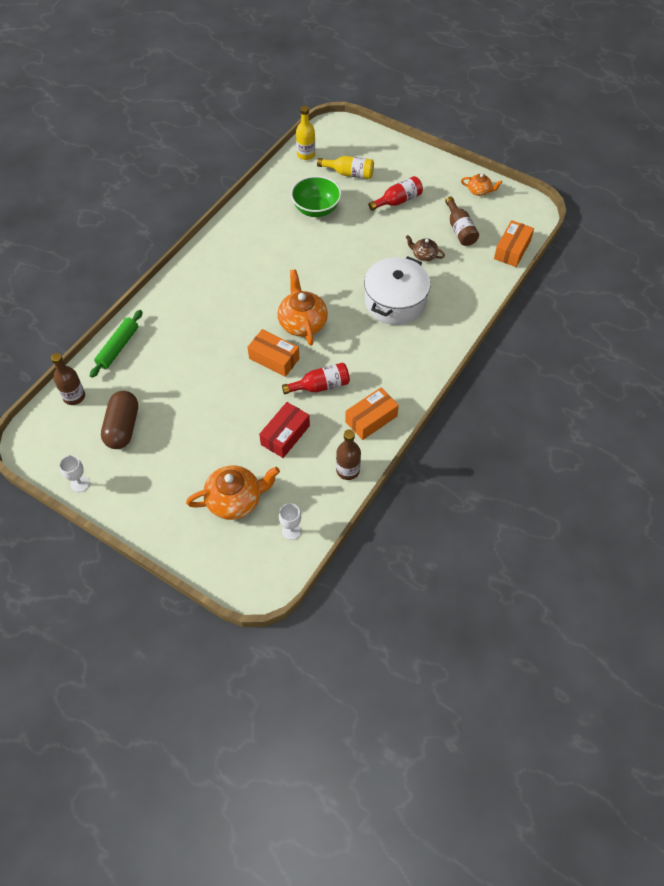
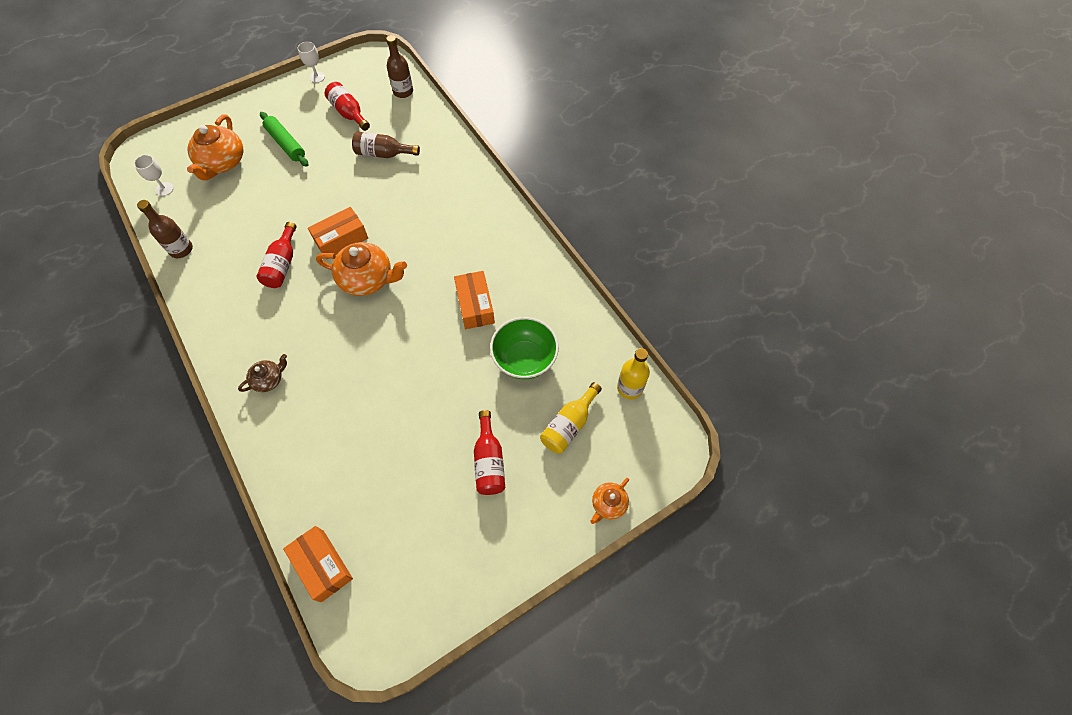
camera: 115 degrees right, 5 degrees up
(118, 347) = (436, 131): green rolling pin -> green rolling pin (286, 144)
(122, 427) = (349, 113): brown capsule -> red bottle
(285, 435) = (253, 217): red box -> none
(371, 419) = (215, 290): orange box -> orange box (475, 305)
(395, 302) = (335, 379): white pot -> none
(424, 255) = (381, 446): brown teapot -> brown teapot (269, 379)
(460, 229) = (396, 515): brown bottle -> brown bottle (383, 154)
(479, 191) = (450, 585): orange teapot -> orange teapot (608, 504)

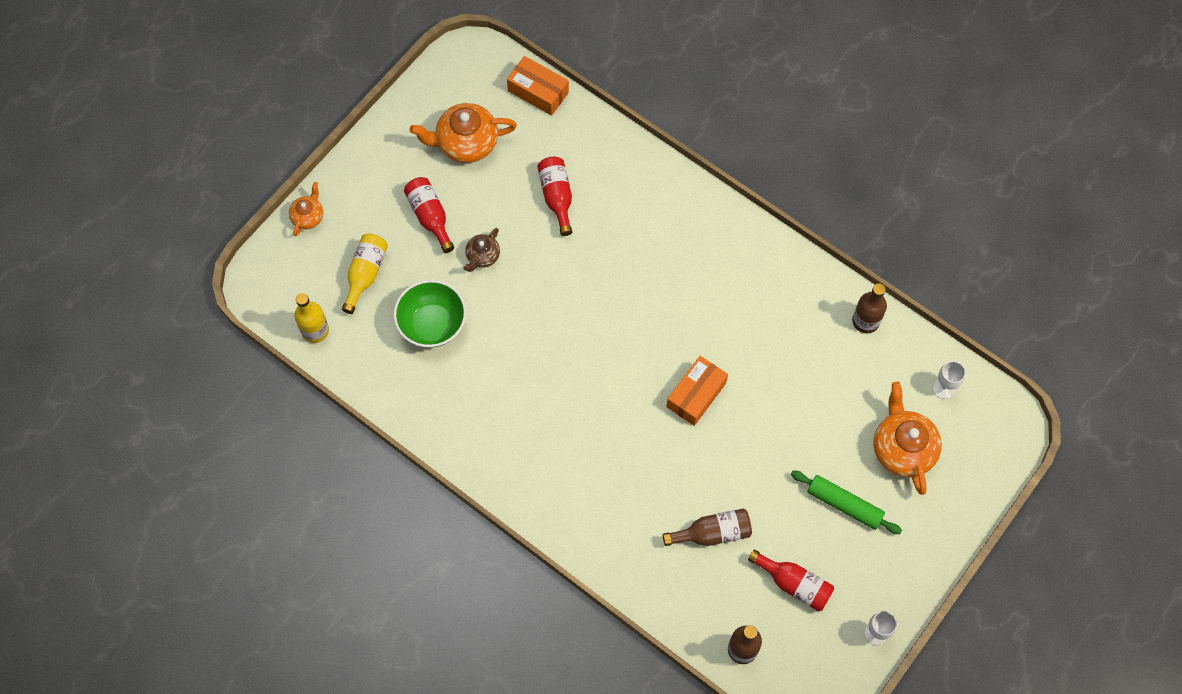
camera: 160 degrees right, 5 degrees up
(269, 379) = (678, 219): brown teapot -> brown teapot (482, 256)
(282, 264) = (742, 342): red bottle -> red bottle (557, 197)
(367, 279) = (639, 356): orange teapot -> orange teapot (466, 143)
(475, 305) = (508, 366): orange box -> none

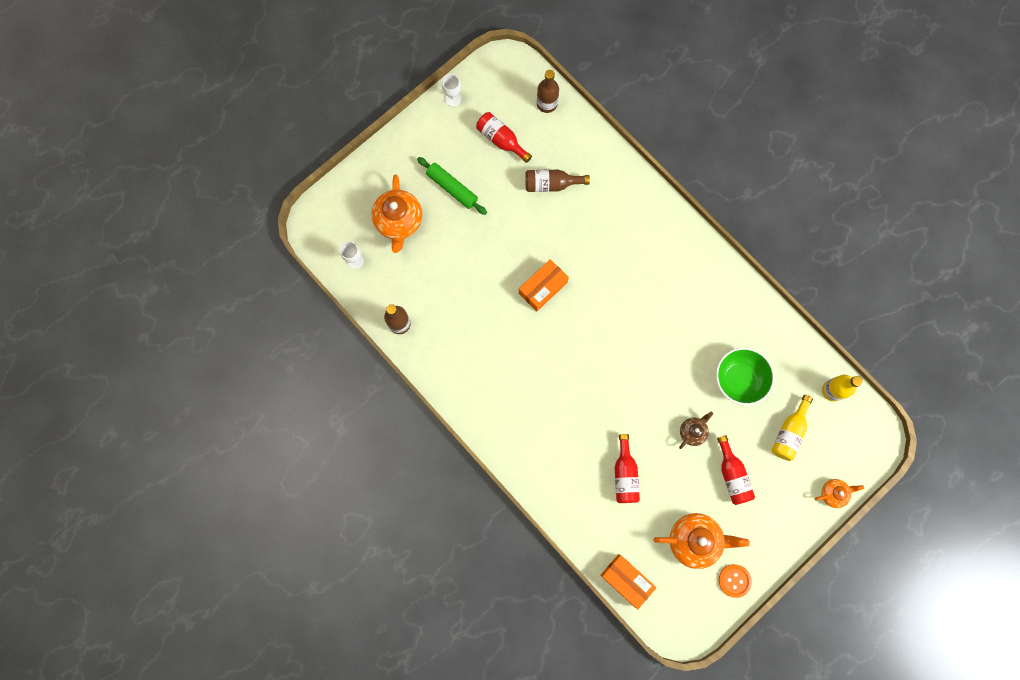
camera: 170 degrees left, 10 degrees up
(308, 216) = (833, 493): orange teapot -> orange teapot turned 135 degrees counterclockwise
(416, 110) = (734, 580): none -> orange button

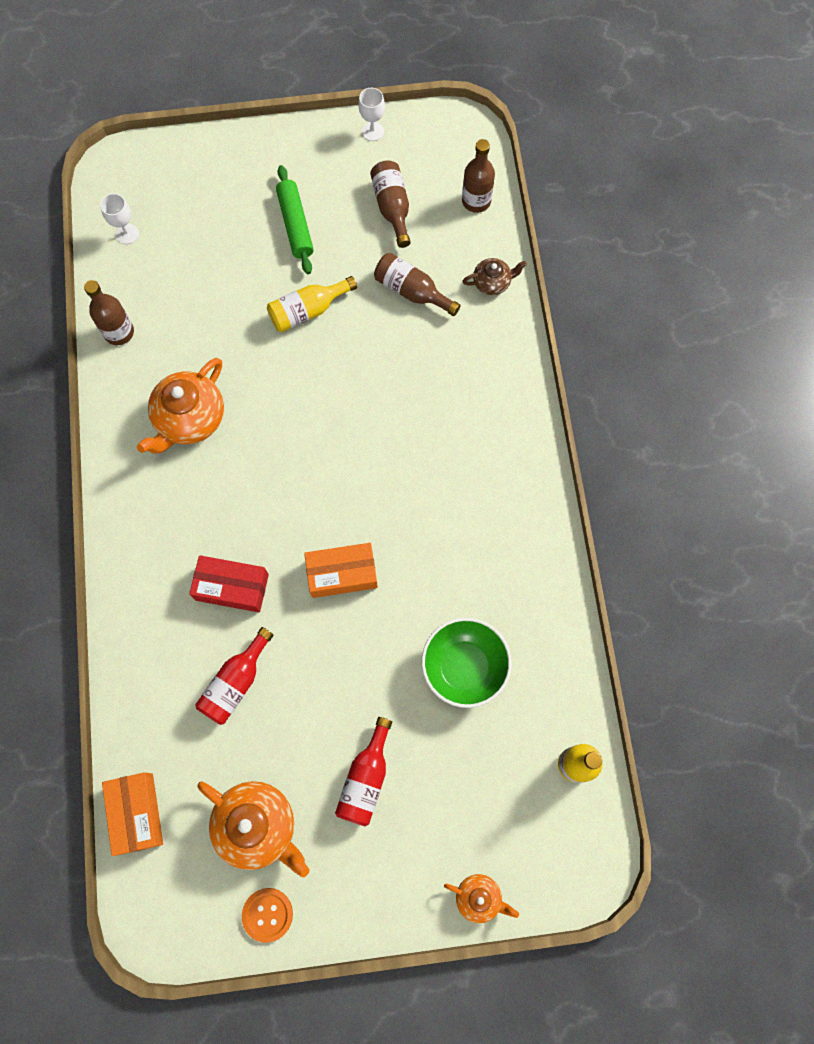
camera: 35 degrees right, 5 degrees down
(399, 221) = (208, 223): orange teapot -> orange teapot (189, 419)
(501, 140) = (392, 208): red bottle -> brown bottle
(543, 287) = (311, 399): orange box -> orange box (342, 573)
(582, 424) = (232, 587): none -> red box
(692, 431) = (358, 690): brown teapot -> brown teapot (492, 282)
(789, 432) = (479, 777): yellow bottle -> yellow bottle (308, 311)

